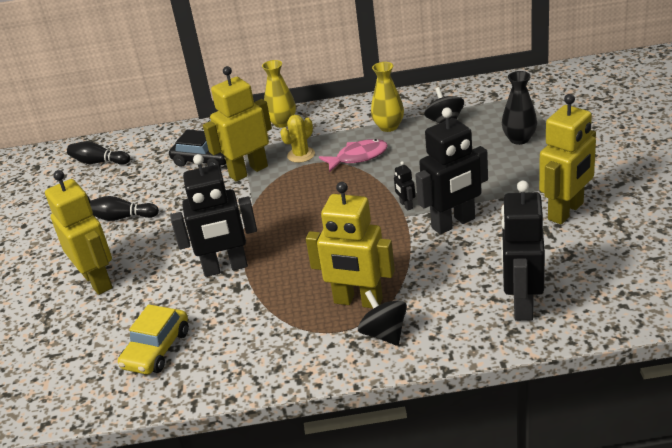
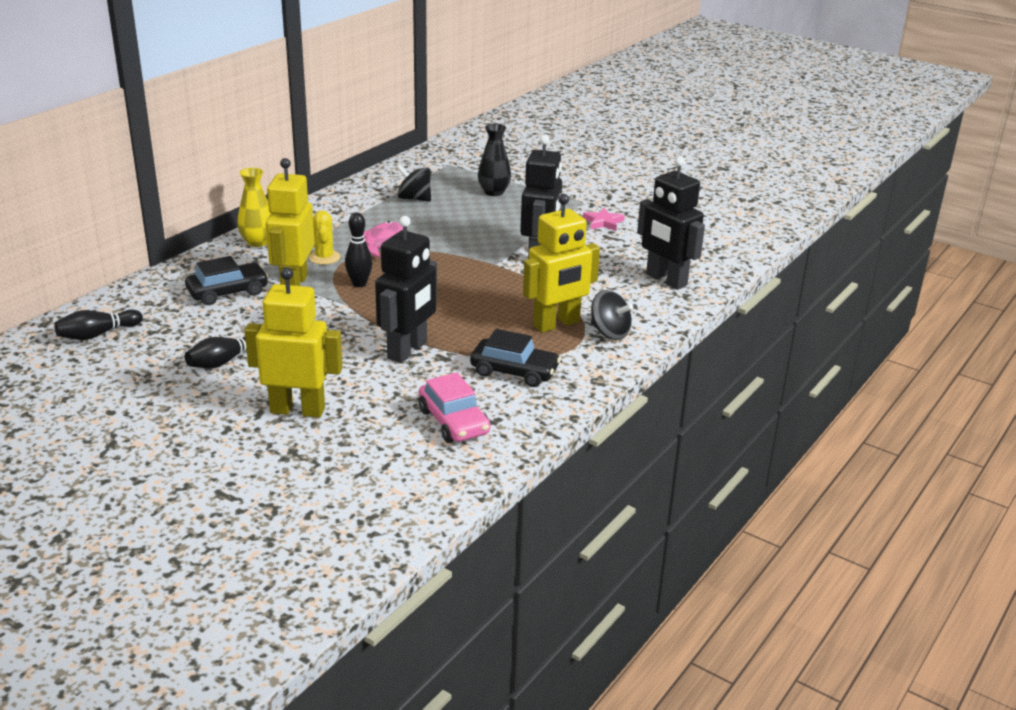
camera: 55 degrees left, 5 degrees down
(156, 349) = (453, 422): yellow car -> pink car
(259, 329) = (514, 371): none -> black car
(286, 190) = (359, 284): none -> black bowling pin
(384, 333) = (609, 332): black spinning top -> black spinning top turned 150 degrees counterclockwise
(389, 127) = (370, 215): yellow vase -> none
(406, 205) = (483, 258): black robot -> none
(566, 211) = (603, 222): yellow robot -> pink star

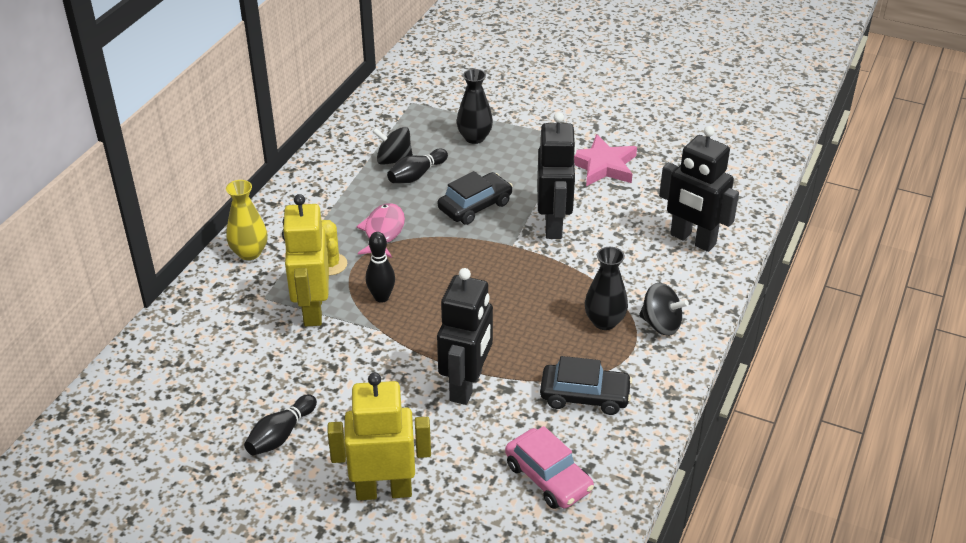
camera: 10 degrees left, 10 degrees up
(98, 334) = (128, 420): black bowling pin -> black bowling pin (416, 175)
(228, 292) = (246, 333): black car -> black car (475, 206)
(556, 324) = (604, 321): yellow robot -> black vase
(603, 222) = (602, 165): pink star -> pink star, size x1.68

